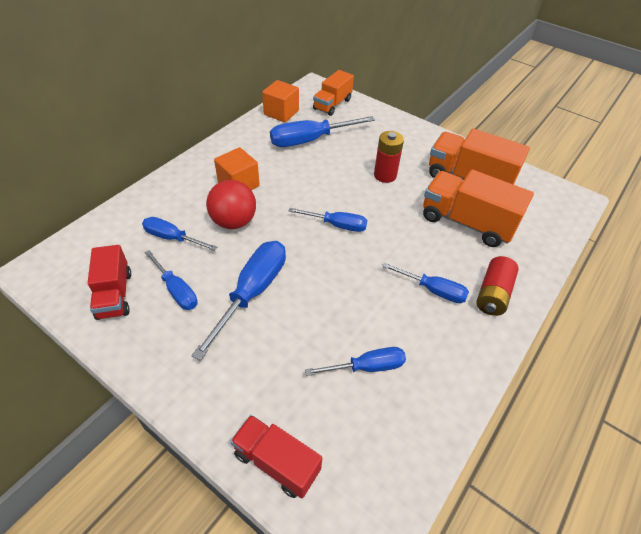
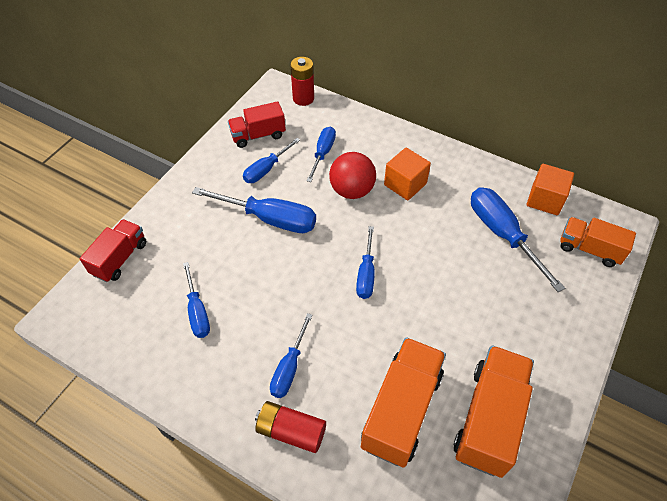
camera: 85 degrees right, 5 degrees up
(385, 175) = (463, 316): red battery -> red battery (303, 98)

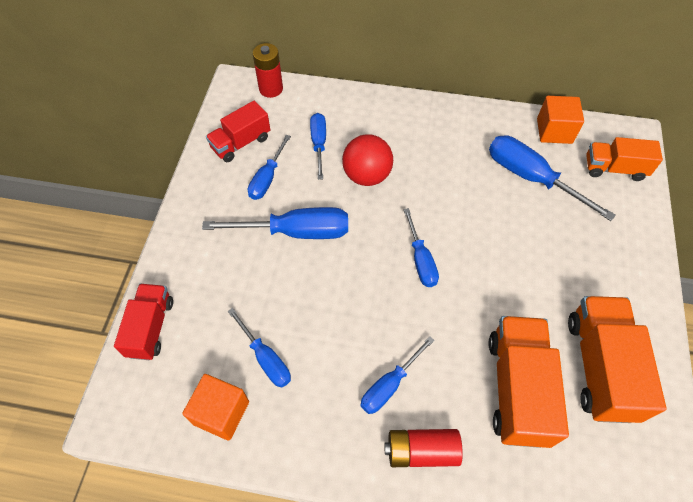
camera: 20 degrees left, 5 degrees up
(289, 368) = (389, 385): blue screwdriver -> blue screwdriver turned 45 degrees clockwise
(405, 184) = (416, 153): orange cube -> orange cube (221, 412)

